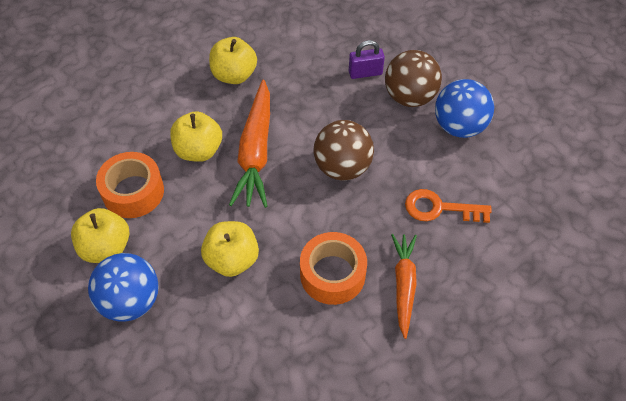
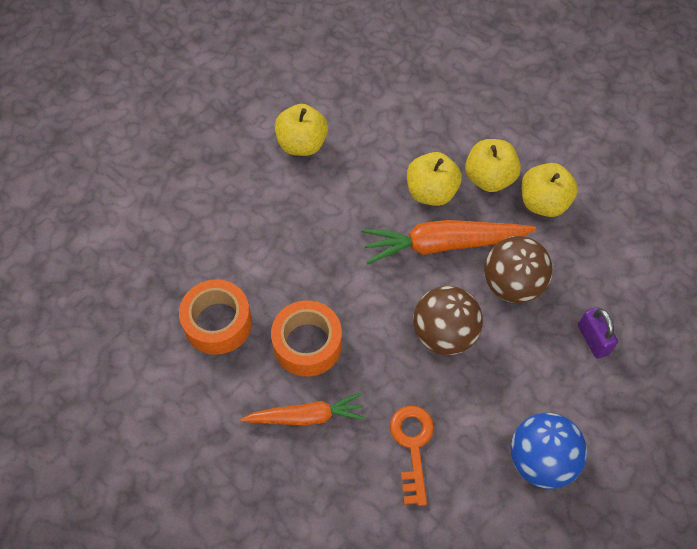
camera: 80 degrees right, 5 degrees up
(130, 301) = (251, 177): blue ball -> none
(133, 192) = (367, 149): orange tape -> orange tape (218, 323)
(232, 259) = (308, 250): yellow apple -> yellow apple (489, 178)
(409, 97) = (570, 396): brown ball -> brown ball (512, 284)

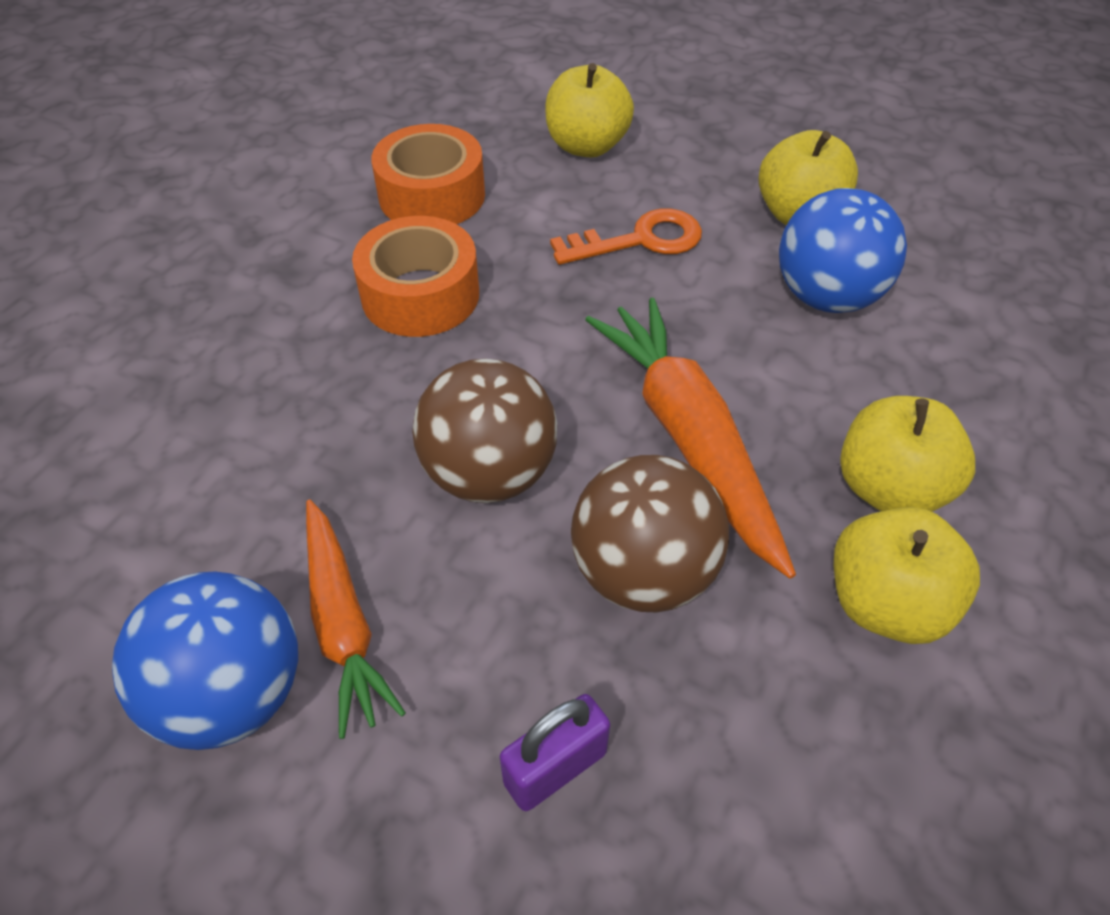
camera: 75 degrees right, 10 degrees down
(306, 416) = (290, 319): orange carrot -> orange carrot (343, 622)
(368, 156) = (826, 297): none -> blue ball
(412, 446) = (249, 465): orange key -> orange key (640, 240)
(431, 192) = (799, 399): yellow apple -> yellow apple (586, 146)

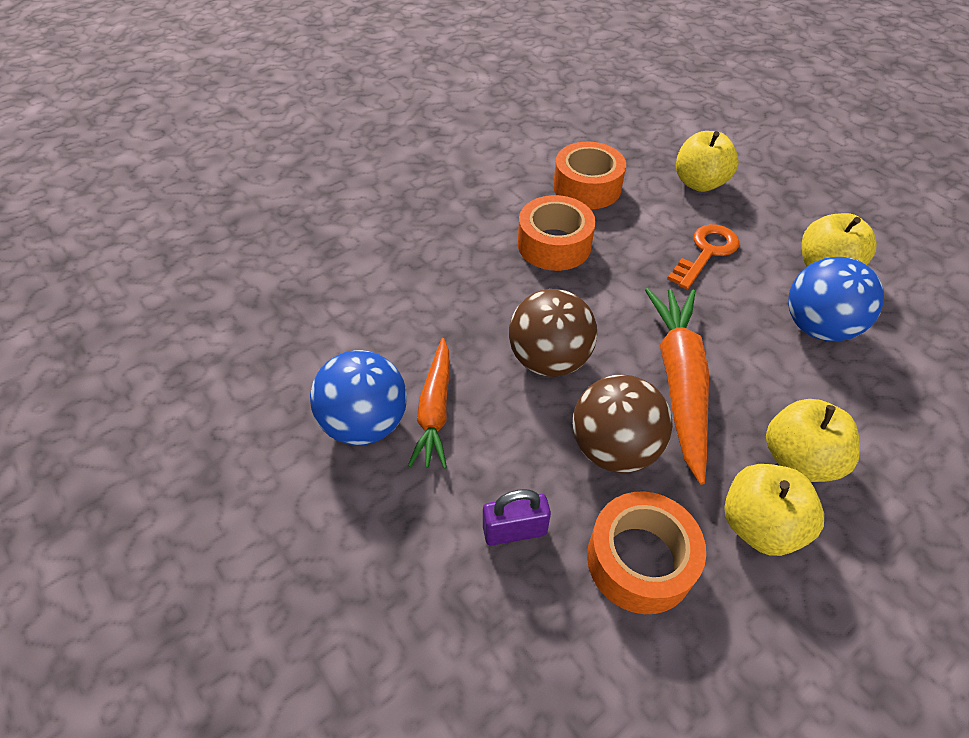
camera: 25 degrees right, 0 degrees up
(640, 240) = (706, 252): orange key -> orange key turned 60 degrees counterclockwise
(756, 729) = (640, 560): none -> orange tape

